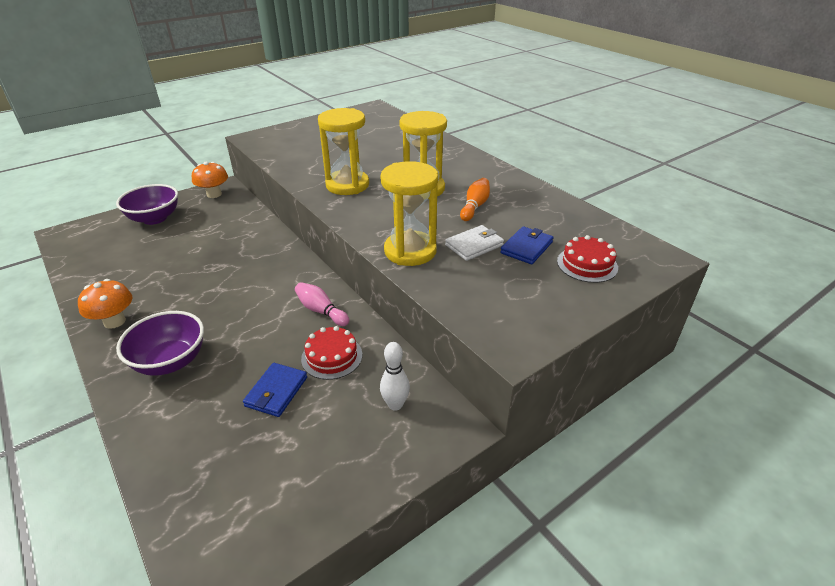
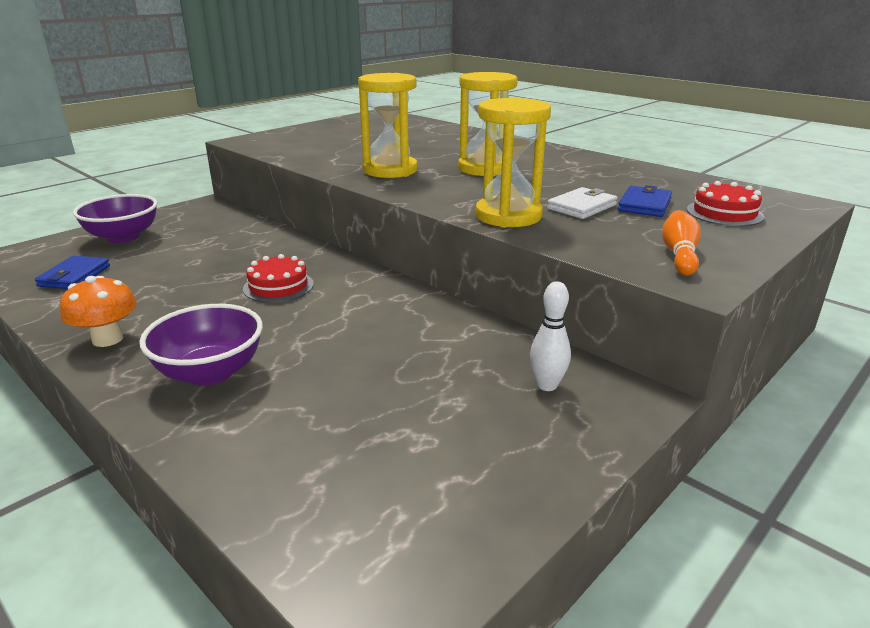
camera: 10 degrees left, 10 degrees down
(214, 194) = (195, 211): orange mushroom -> none
(276, 392) = (379, 388): blue wallet -> blue wallet (74, 276)
(321, 311) = (396, 305): pink bowling pin -> none
(332, 356) = (435, 347): red cake -> red cake (278, 286)
(474, 206) = (557, 178): orange bowling pin -> orange bowling pin (679, 255)

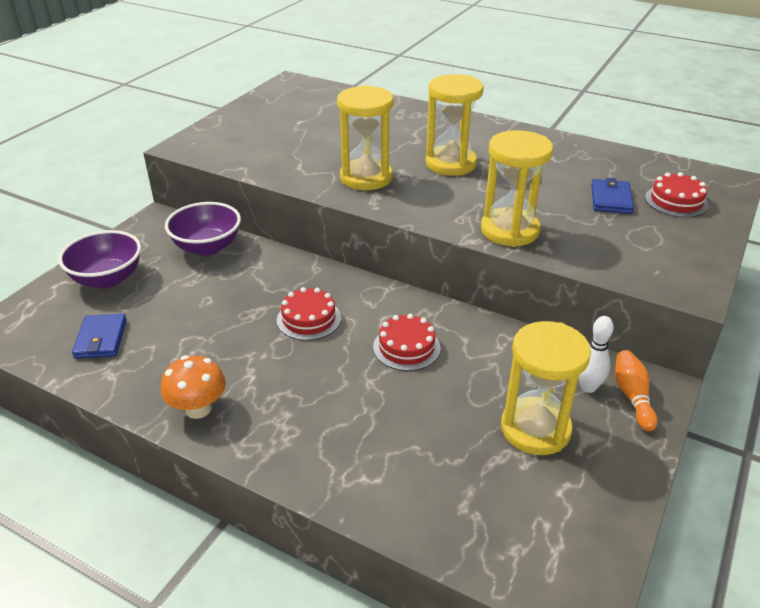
camera: 15 degrees left, 10 degrees up
(210, 372) = (317, 427): purple bowl -> purple bowl (207, 247)
(360, 321) = (406, 347): none -> red cake
(454, 414) = (535, 429): none -> yellow hourglass
(582, 207) = (562, 209): white wallet -> none
(679, 255) = (665, 260): orange bowling pin -> orange bowling pin (632, 397)

